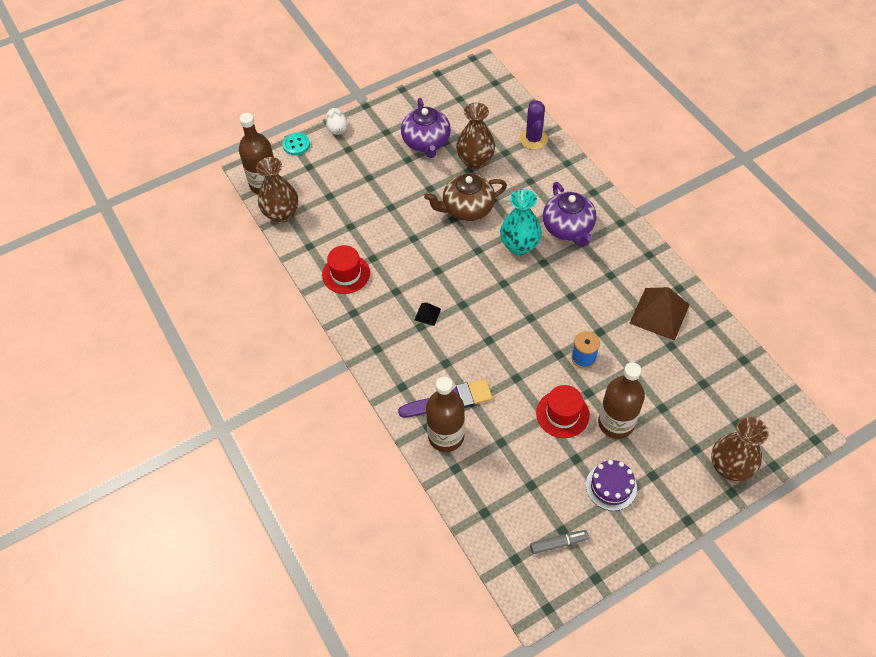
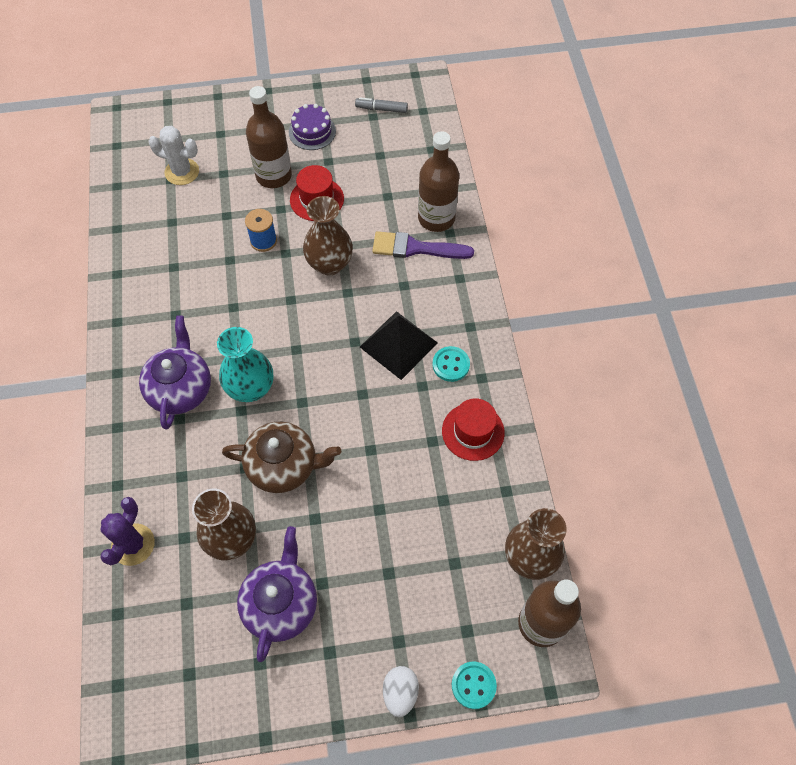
camera: 160 degrees left, 5 degrees up
(380, 314) = (451, 365): none -> turquoise button
(427, 314) = (398, 345): black pyramid -> black pyramid, size x2.18
(659, 314) = (158, 255): brown pyramid -> none
(699, 395) = (182, 172): none -> white cactus
(729, 467) = (203, 112): brown vase -> brown vase (329, 264)

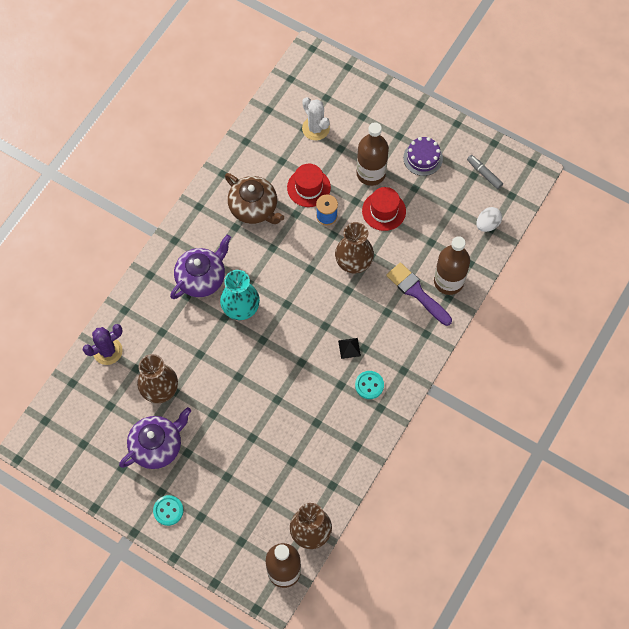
camera: 40 degrees right, 5 degrees up
(283, 466) = (221, 370): brown teapot -> brown teapot (254, 208)
(398, 345) = (349, 348): black pyramid -> black pyramid, size x0.46
(400, 692) = (179, 542): white egg -> white egg (487, 224)
(473, 431) = (345, 436): red hat -> red hat (308, 187)
(473, 685) = (219, 571): turquoise button -> turquoise button (168, 510)

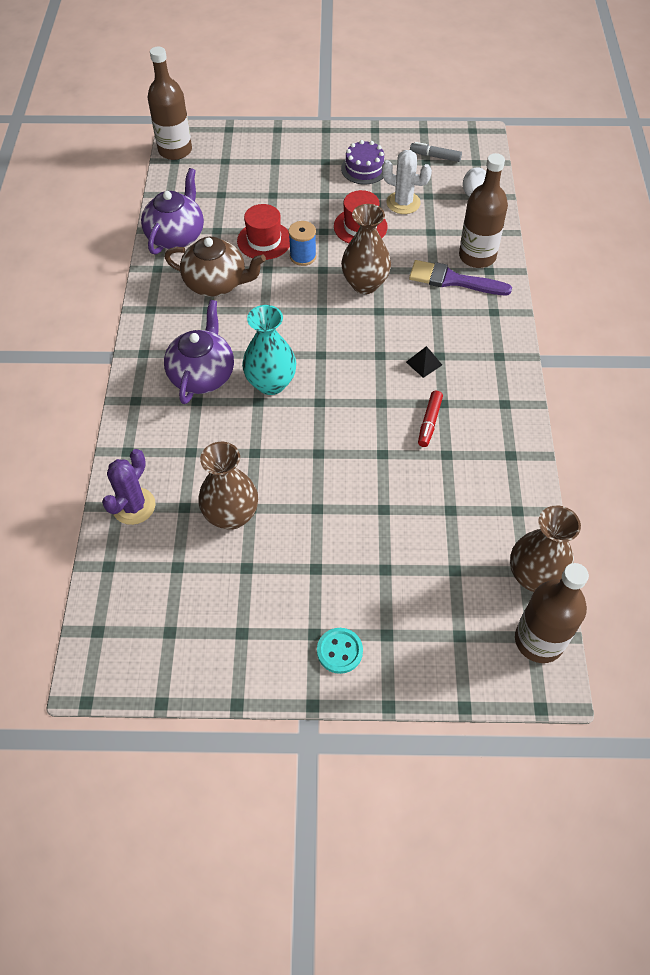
camera: 30 degrees left, 10 degrees down
(157, 446) = (271, 581): purple teapot -> purple teapot (176, 236)
(315, 128) = (233, 189): white cactus -> white cactus (403, 203)
(322, 394) = (429, 422): none -> red marker
(369, 385) = (475, 388): turquoise button -> none
(371, 173) = (321, 202): brown bottle -> brown bottle (175, 150)

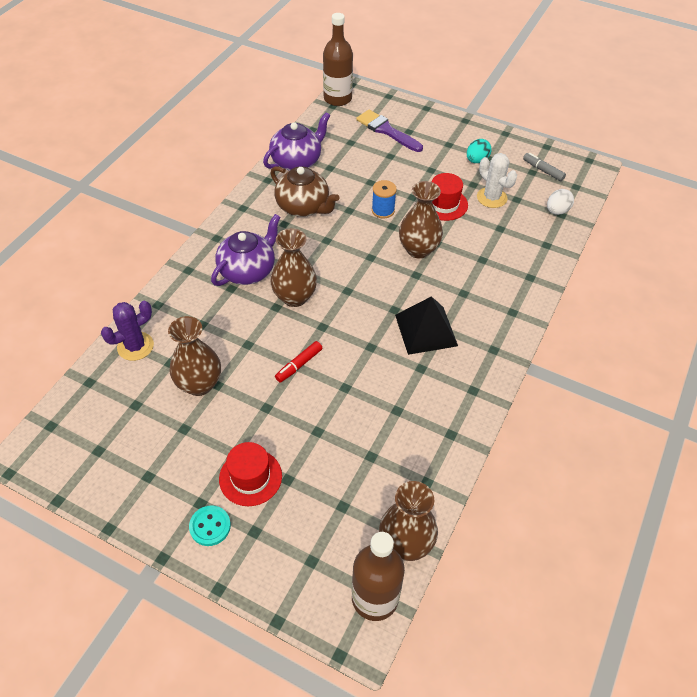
camera: 25 degrees right, 5 degrees down
(264, 240) = (361, 188): red hat -> red hat (250, 477)
(271, 383) = (294, 297): turquoise vase -> brown vase
(364, 168) = (476, 160): purple cake -> turquoise egg
(423, 363) = (426, 330): black pyramid -> black pyramid, size x2.18
(429, 422) = (399, 378): red marker -> red marker (299, 365)
(453, 280) = (494, 273): purple brush -> purple brush (386, 130)
(477, 256) = (527, 262): brown bottle -> none

